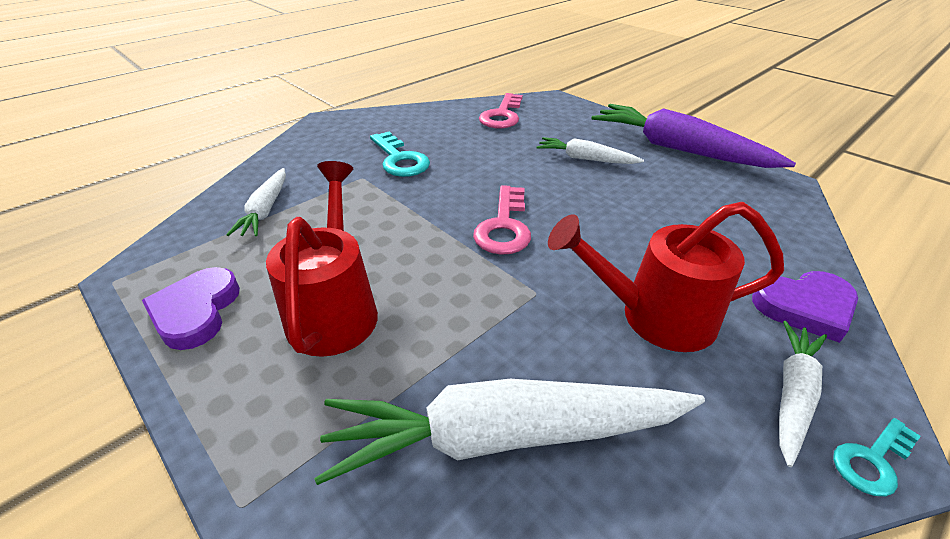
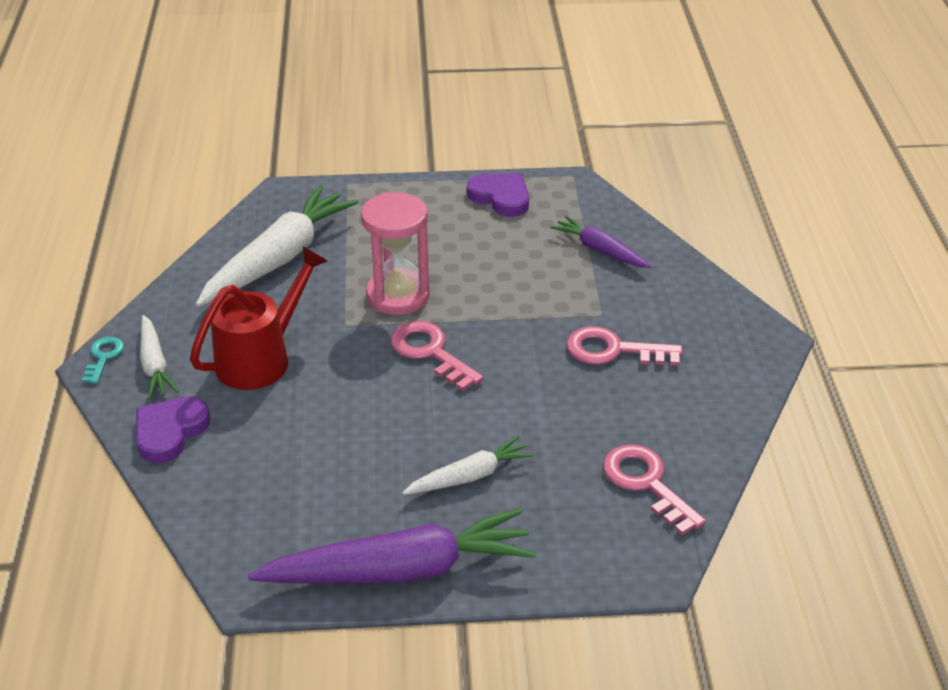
camera: 130 degrees right, 0 degrees up
(265, 210) = (600, 250): white carrot -> purple carrot
(335, 308) = (439, 243): red watering can -> none
(400, 159) = (613, 350): turquoise key -> pink key
(455, 285) = (398, 295): none -> pink hourglass

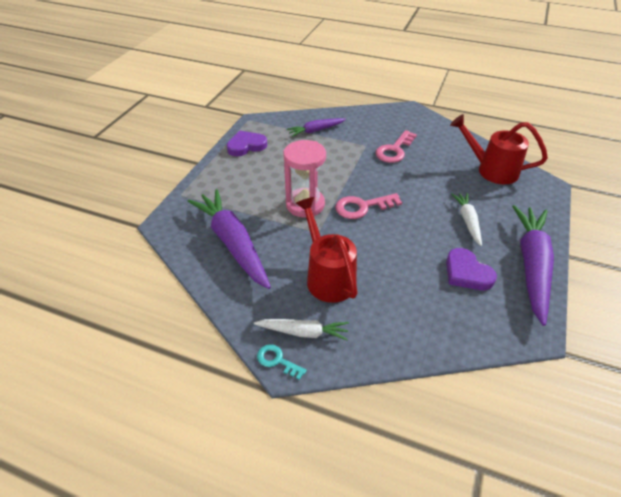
camera: 65 degrees left, 5 degrees up
(170, 431) = (377, 340): purple heart -> purple heart (467, 273)
(279, 259) = (233, 243): white carrot -> purple carrot
(646, 483) = (491, 170): pink key -> red watering can

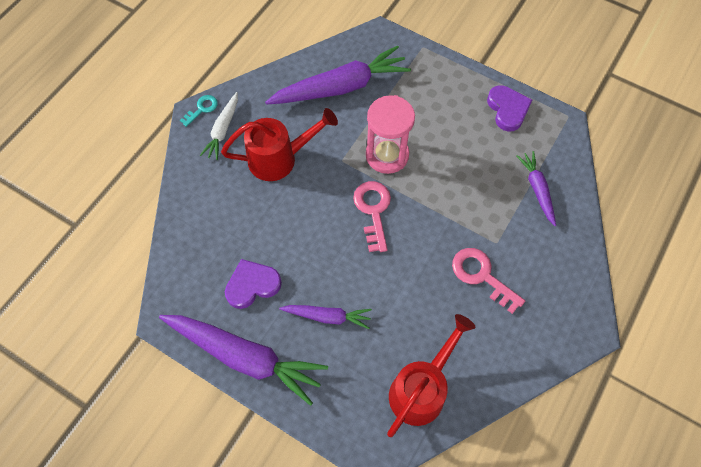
camera: 100 degrees right, 20 degrees up
(468, 221) = (327, 316): white carrot -> purple carrot

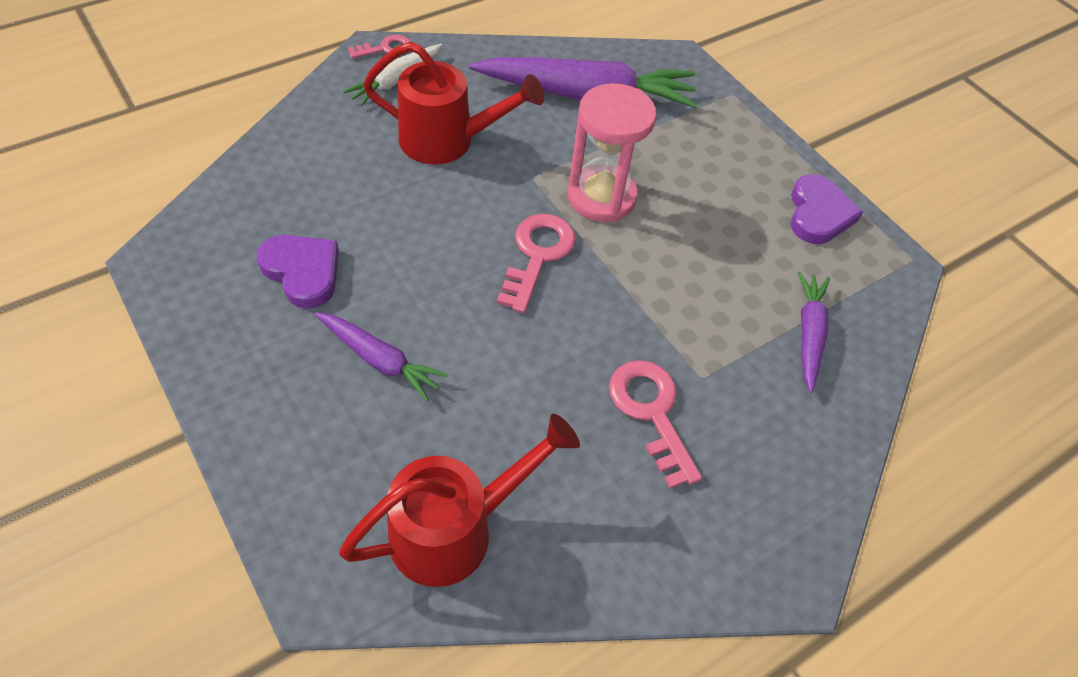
camera: 20 degrees right, 10 degrees down
(202, 109) = (386, 48): turquoise key -> pink key
(245, 357) = (225, 357): purple carrot -> none
(252, 285) = (302, 272): purple heart -> purple heart turned 45 degrees clockwise

